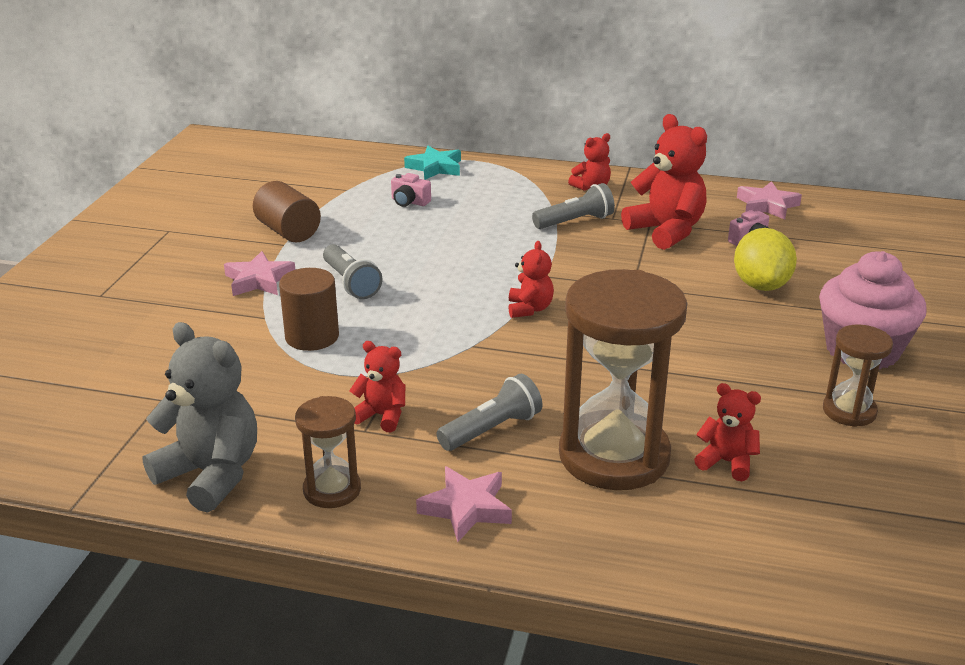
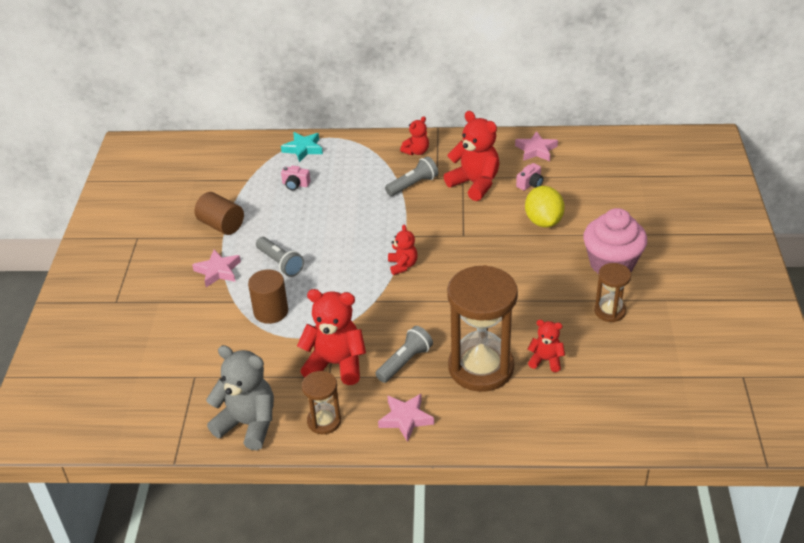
camera: 10 degrees left, 10 degrees up
(381, 416) = (336, 364): red teddy bear -> red teddy bear, size x1.84

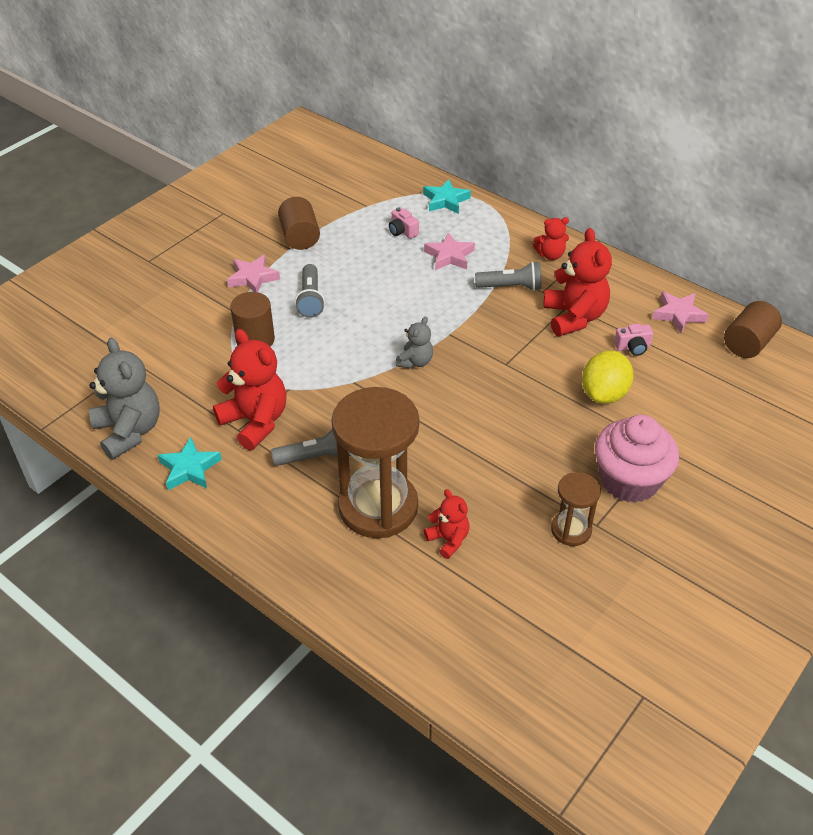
camera: 35 degrees right, 5 degrees up
(324, 421) = (189, 468): brown hourglass -> turquoise star
(402, 265) = (415, 362): red teddy bear -> grey teddy bear
(405, 419) = (258, 512): pink star -> pink star (449, 256)
(593, 147) = (748, 343): none -> brown cylinder

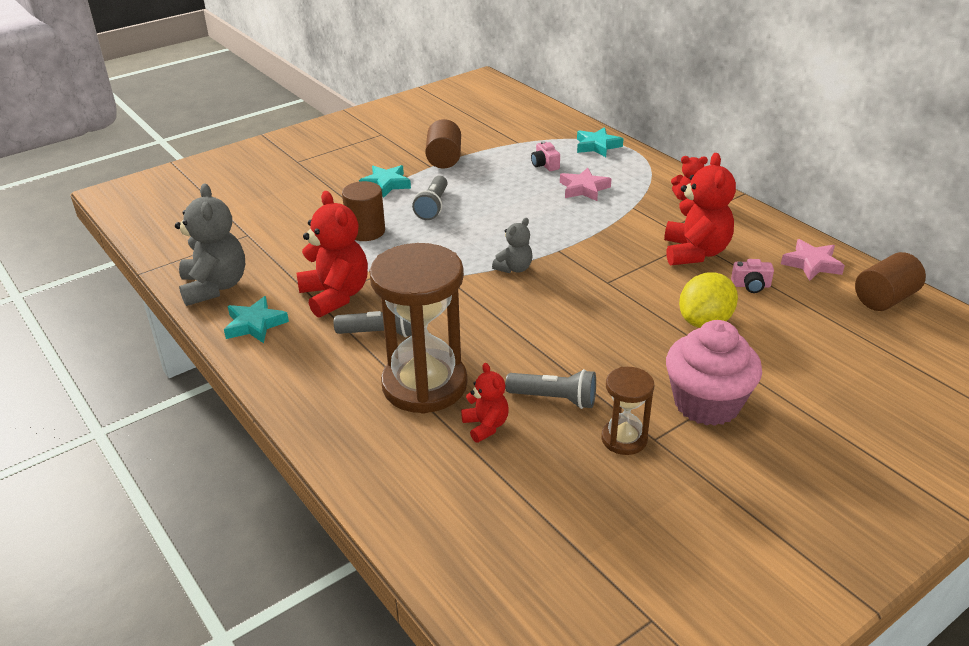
camera: 15 degrees right, 10 degrees down
(253, 278) = (386, 184): pink star -> turquoise star
(511, 287) = (637, 220): grey flashlight -> grey flashlight (554, 399)

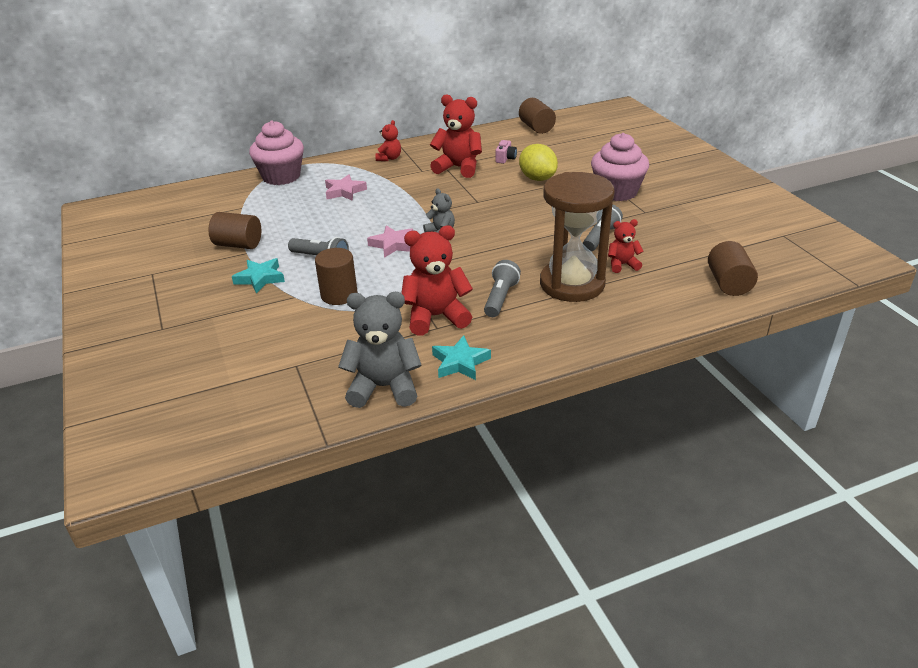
camera: 75 degrees left, 0 degrees up
(465, 542) = (728, 283): none -> brown cylinder
(545, 165) = (292, 201): pink camera -> none
(597, 146) = (281, 177): turquoise star -> pink cupcake
(624, 439) = (643, 221): brown hourglass -> none
(812, 264) = (491, 138): pink star -> pink star (393, 244)

